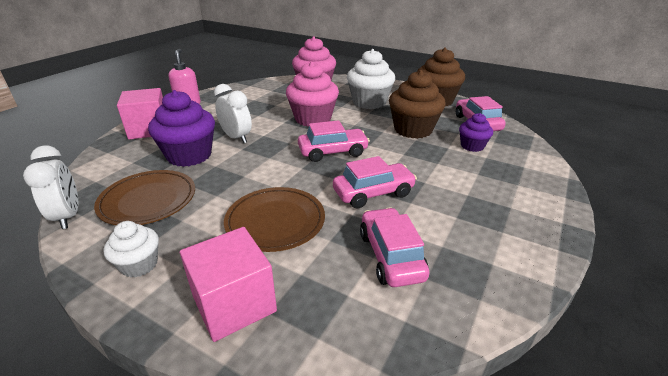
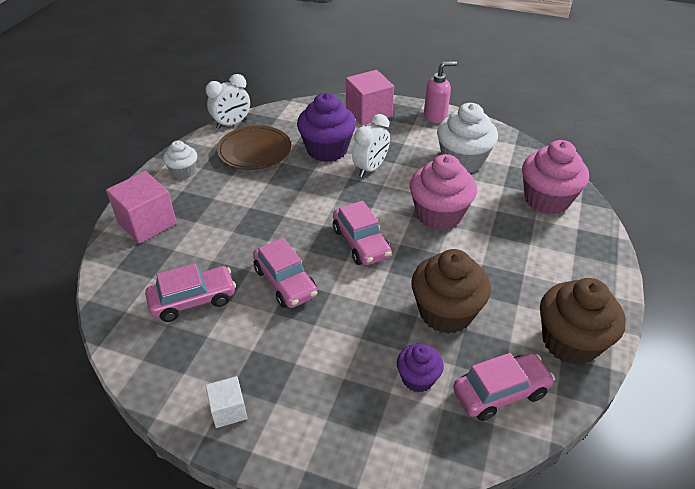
camera: 80 degrees right, 10 degrees up
(275, 222) = (234, 224): brown plate -> none
(369, 102) = (518, 261): white cupcake -> white cupcake (462, 160)
(527, 233) = (228, 410): none -> white cube

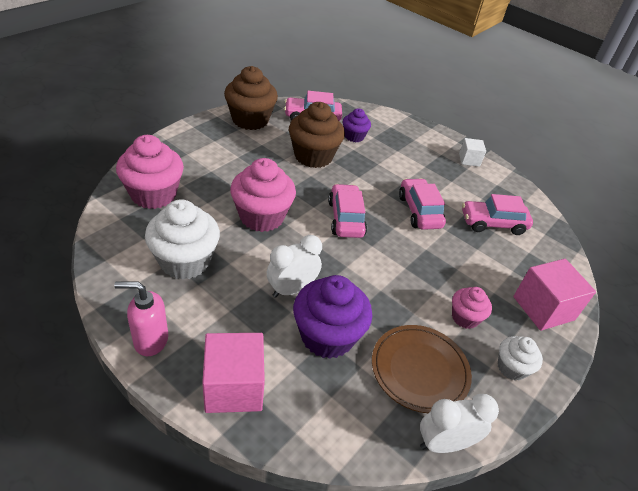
camera: 165 degrees left, 0 degrees up
(222, 193) = (465, 317): none -> pink cupcake

